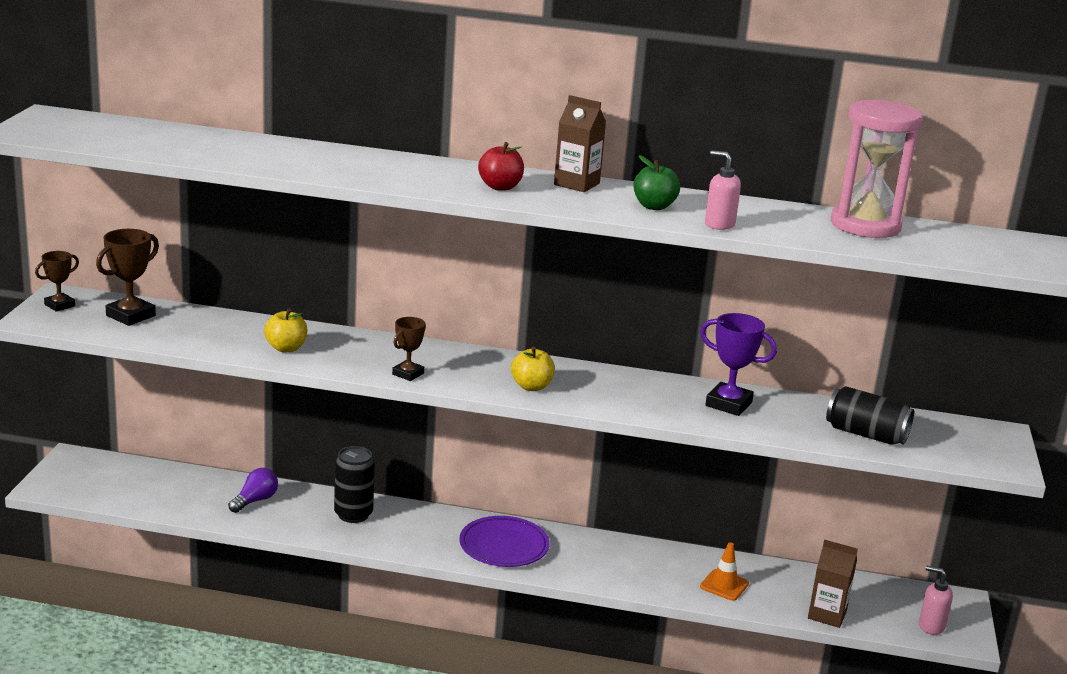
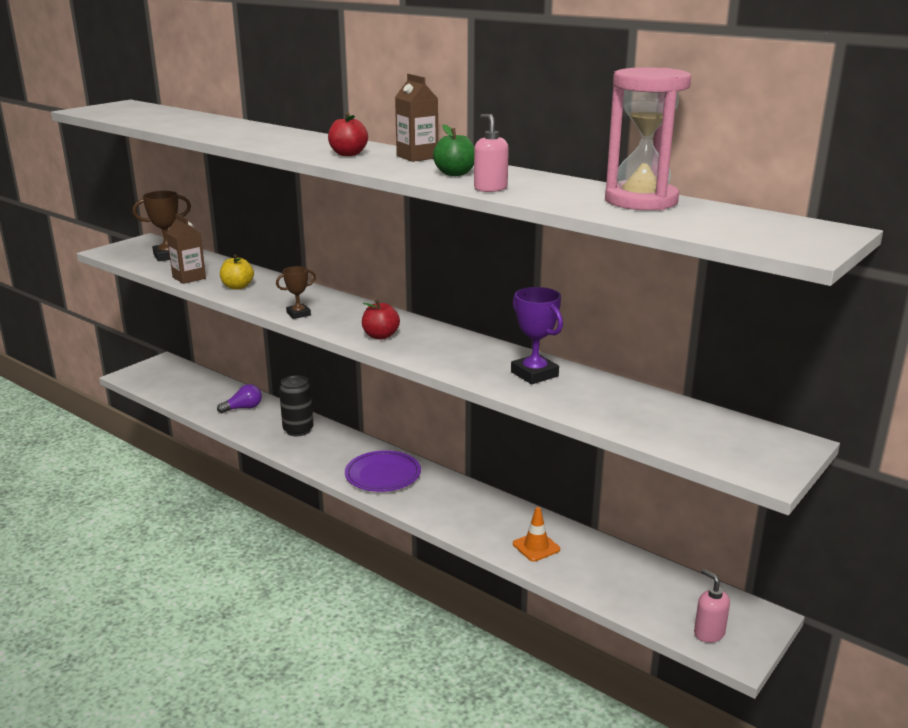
camera: 30 degrees right, 0 degrees up
(59, 305) = (135, 245): brown trophy -> none
(531, 386) = (380, 336): yellow apple -> red apple
(827, 615) = (609, 595): brown carton -> brown carton (189, 278)
(866, 434) = (640, 420): black can -> none

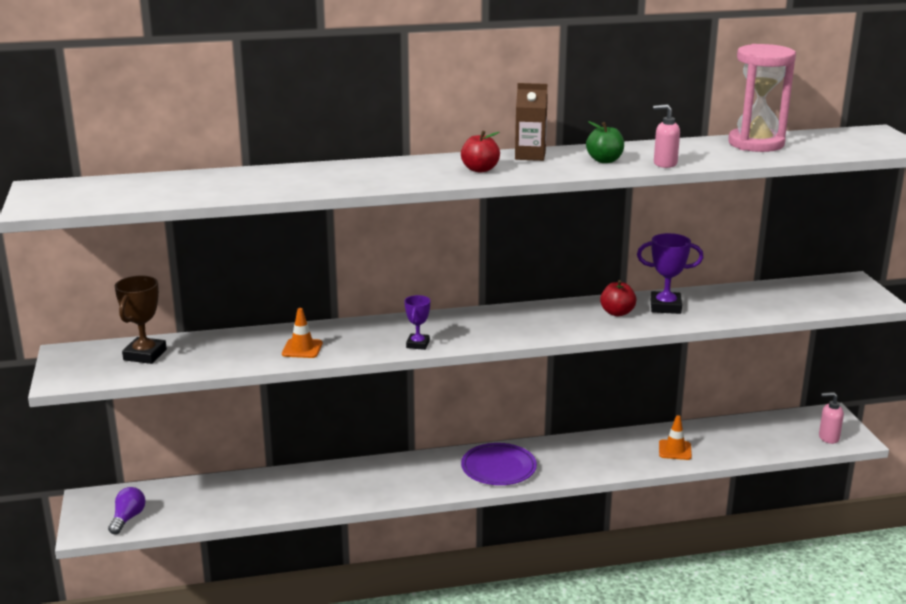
camera: 50 degrees left, 0 degrees up
(189, 278) = (234, 362): brown carton -> none
(237, 287) = (302, 349): yellow apple -> orange traffic cone
(243, 408) = (276, 489): purple light bulb -> purple light bulb (128, 518)
(298, 314) = (418, 344): brown trophy -> purple trophy
(298, 430) = (364, 477): black can -> none
(380, 336) = (518, 330): red apple -> red apple (617, 313)

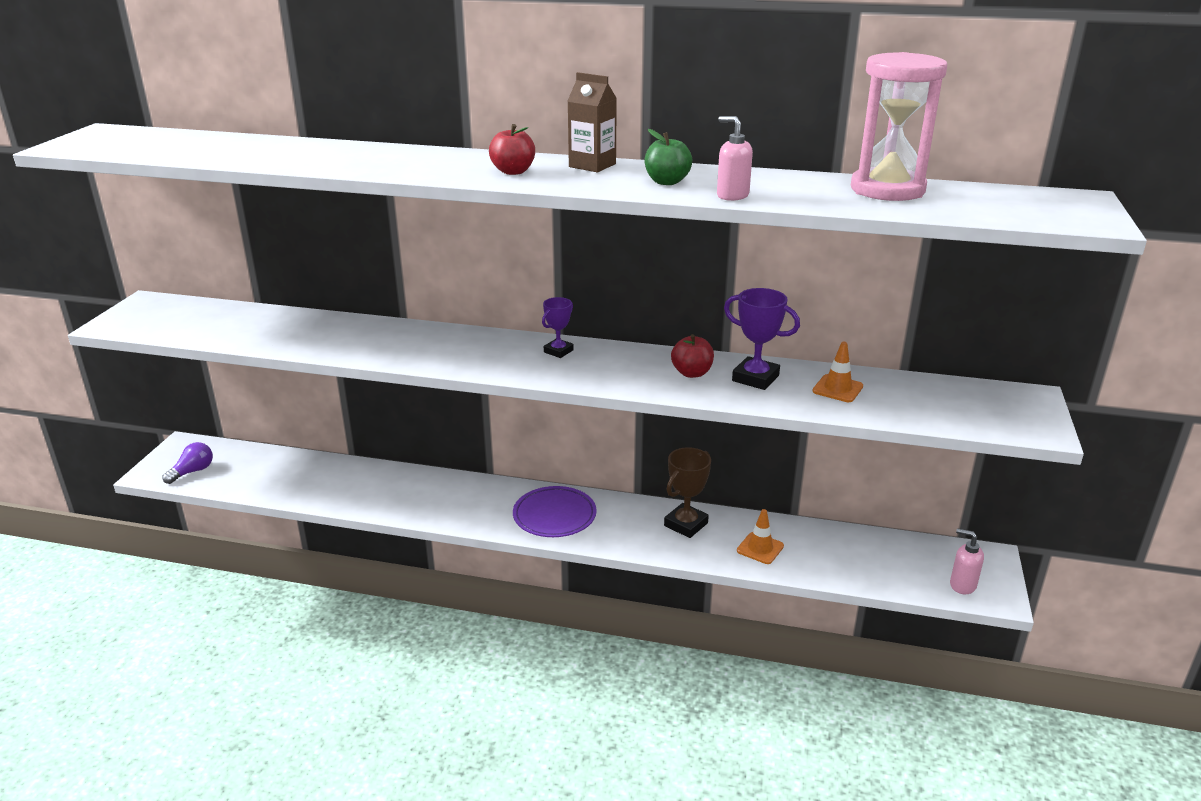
camera: 25 degrees right, 5 degrees up
(145, 355) = (201, 317): brown trophy -> brown trophy (686, 524)
(302, 349) = (336, 341): orange traffic cone -> orange traffic cone (837, 389)
(418, 344) = (445, 361): purple trophy -> purple trophy (558, 351)

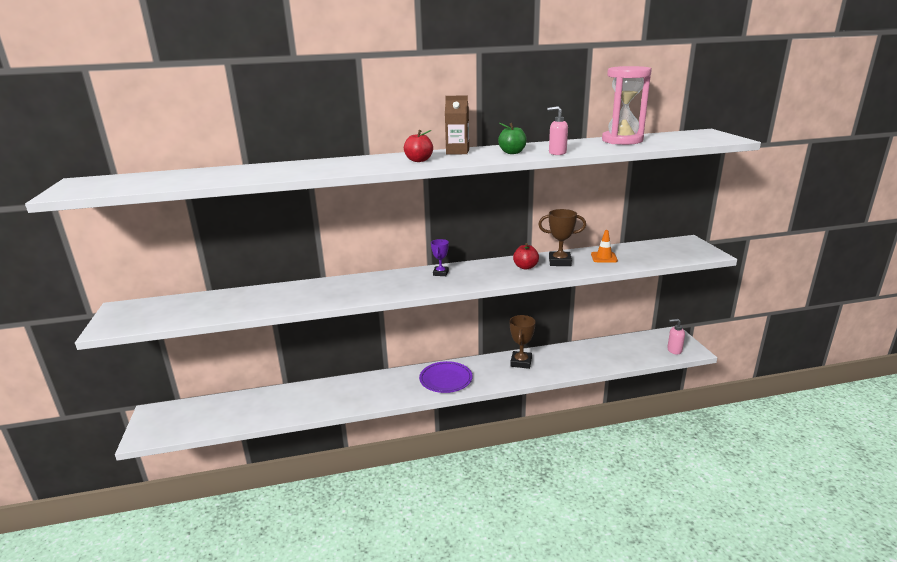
camera: 25 degrees left, 5 degrees down
(193, 471) = (175, 426): purple light bulb -> none
(755, 378) = (559, 262): purple trophy -> brown trophy
(760, 548) = (569, 362): orange traffic cone -> none

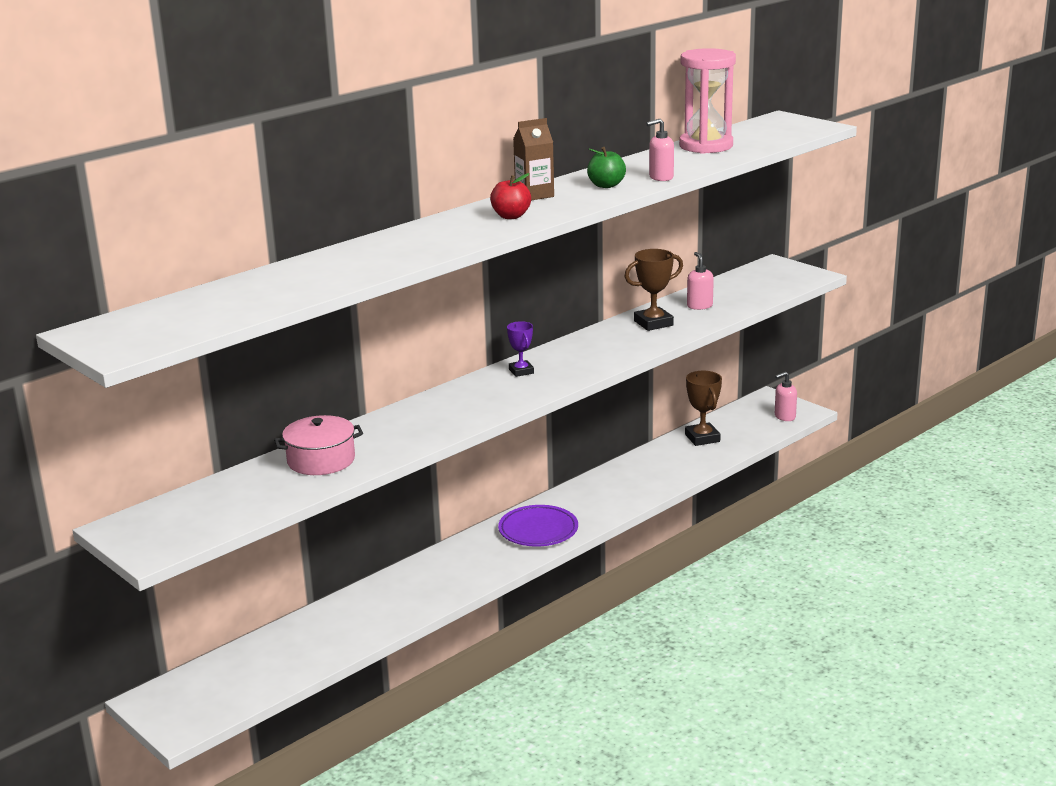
camera: 30 degrees left, 0 degrees up
(262, 298) = (321, 460): none -> pink pot
(521, 362) = (614, 482): brown trophy -> brown trophy (702, 438)
(525, 267) = (619, 339): red apple -> none
(604, 257) = (699, 306): orange traffic cone -> pink soap dispenser

